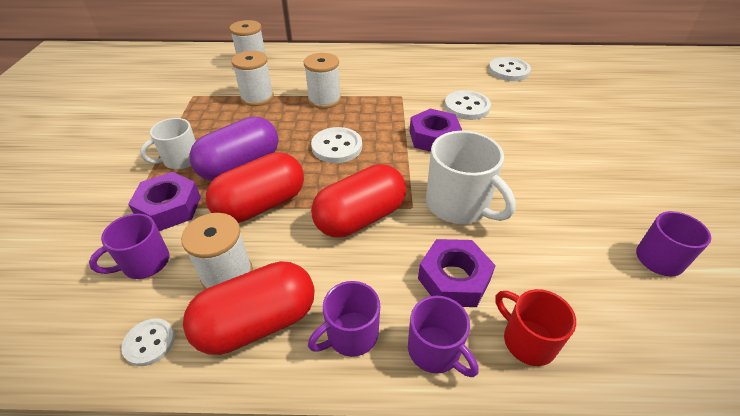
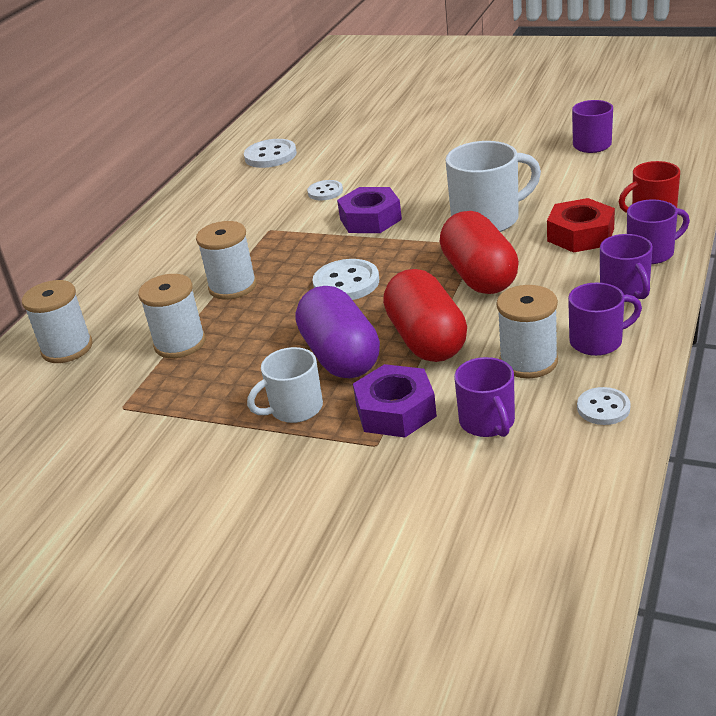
camera: 65 degrees left, 10 degrees down
(180, 160) = (295, 409): white mug -> white mug turned 75 degrees clockwise
(257, 323) = (598, 341): red capsule -> purple mug
(454, 279) = (580, 235): purple nut -> red nut
(466, 107) = (325, 192): white button -> white button, size x0.62

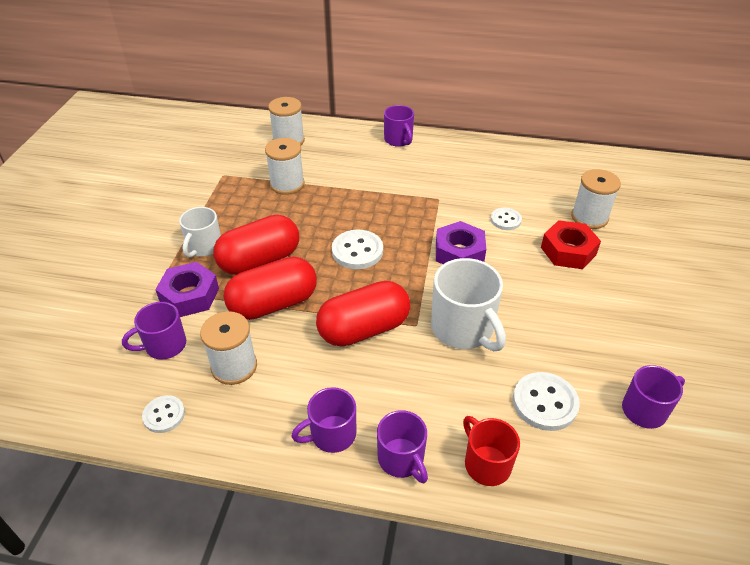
camera: 75 degrees right, 10 degrees up
(232, 286) = (356, 195): white spool -> white spool (589, 217)
(270, 156) = (568, 179): white button -> white button (545, 402)
(295, 409) = (204, 247): white mug -> white mug turned 120 degrees counterclockwise
(340, 356) = (260, 260): purple capsule -> red capsule
(580, 235) = (436, 400): red nut -> red nut (568, 251)
(598, 341) = (254, 412): purple mug -> purple mug (398, 140)

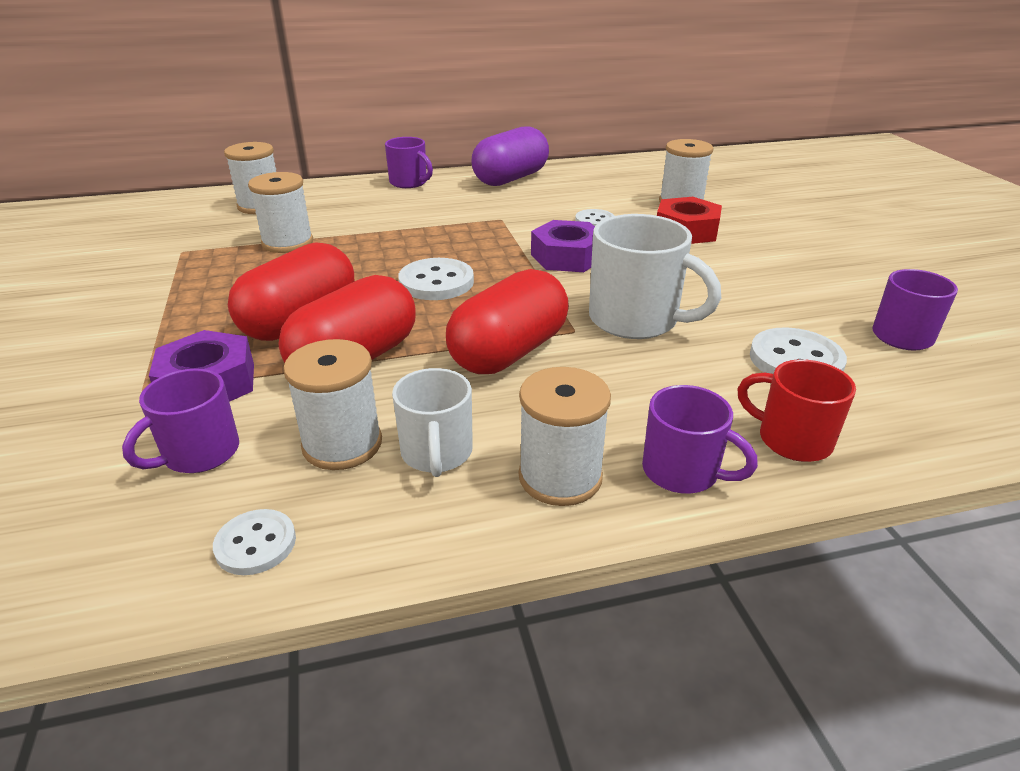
camera: 25 degrees left, 10 degrees down
(204, 247) = (198, 326): white mug -> white mug (436, 453)
(331, 434) = (560, 477): purple mug -> white spool
(475, 154) = (510, 179): none -> purple capsule

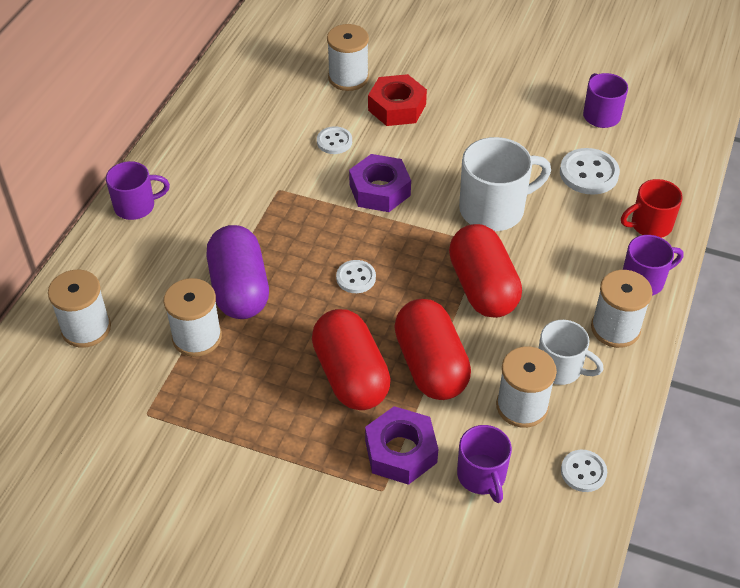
camera: 55 degrees left, 15 degrees up
(436, 282) = (356, 278): white button -> white button, size x0.62
(510, 179) = (198, 140): purple capsule -> purple capsule (239, 289)

